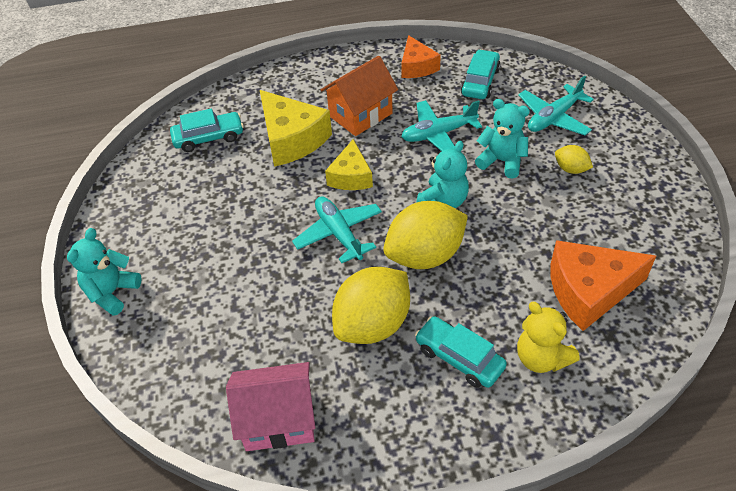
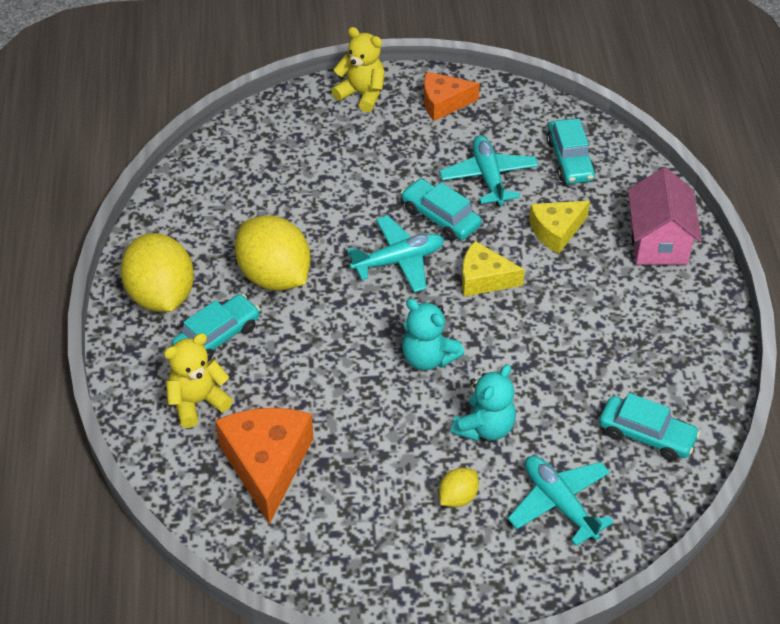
camera: 95 degrees right, 0 degrees up
(112, 292) = (362, 94): turquoise teddy bear -> yellow teddy bear
(278, 420) = (193, 202): pink house -> pink house (658, 242)
(282, 211) = (440, 217): none -> turquoise car
(291, 139) = (556, 231): yellow cheese -> yellow cheese, size x0.62
(360, 115) = (592, 298): orange house -> none
(417, 67) = (687, 369): orange cheese -> orange cheese (443, 103)
(425, 255) = (351, 329): yellow lemon -> yellow lemon (161, 295)
(438, 134) = (544, 371): turquoise plane -> turquoise plane (488, 177)

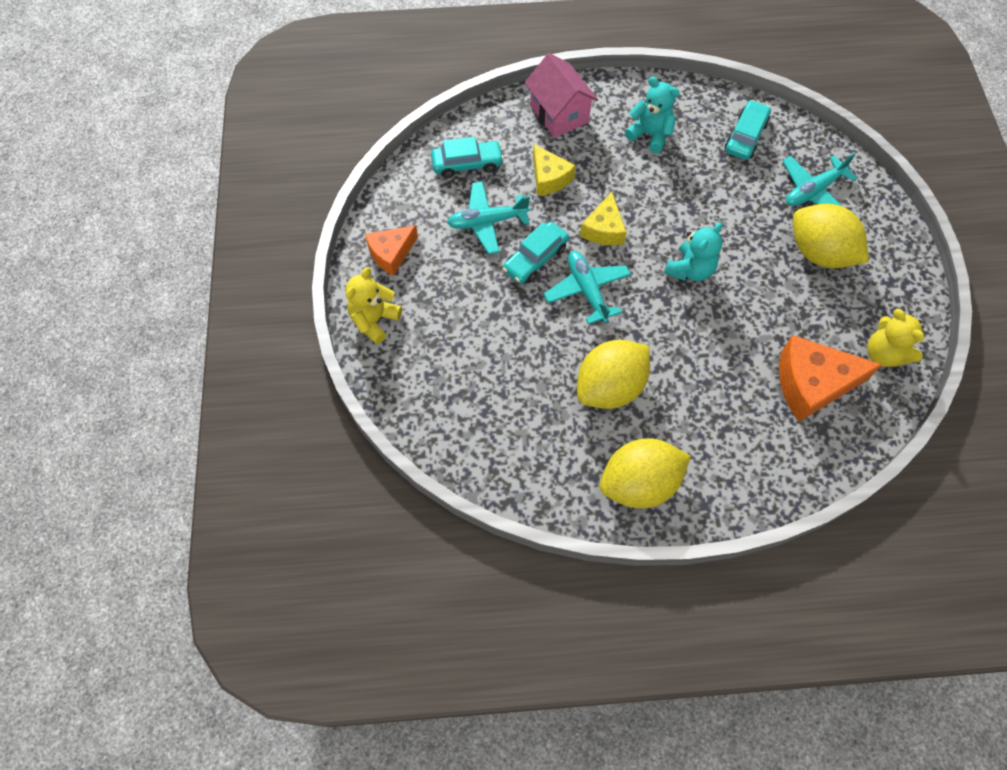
camera: 90 degrees left, 15 degrees up
(197, 402) = (757, 442): yellow teddy bear -> yellow teddy bear (883, 354)
(217, 336) = (683, 431): turquoise car -> none
(443, 103) = (391, 253): orange cheese -> orange cheese turned 60 degrees clockwise
(458, 497) = (819, 253): yellow lemon -> yellow lemon, size x2.14
(485, 427) = (753, 234): turquoise teddy bear -> turquoise teddy bear (650, 134)
(658, 242) = (559, 114): pink house -> pink house turned 60 degrees clockwise

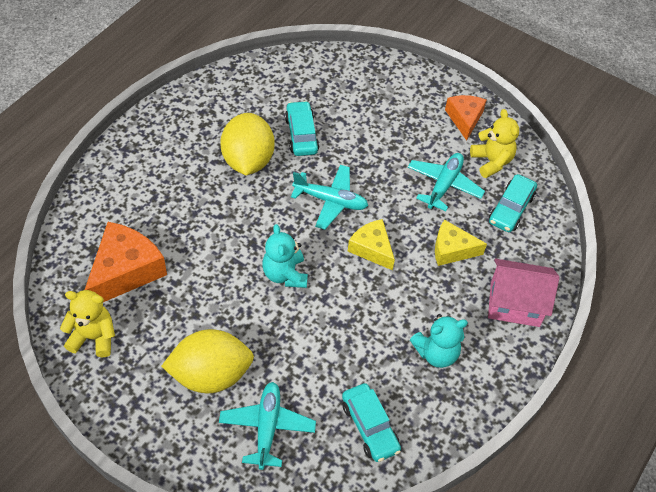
camera: 125 degrees right, 10 degrees down
(374, 320) = (417, 81): yellow teddy bear -> yellow teddy bear (491, 161)
(535, 258) = (385, 191): turquoise car -> turquoise car (301, 134)
(639, 483) = (173, 129): yellow lemon -> none

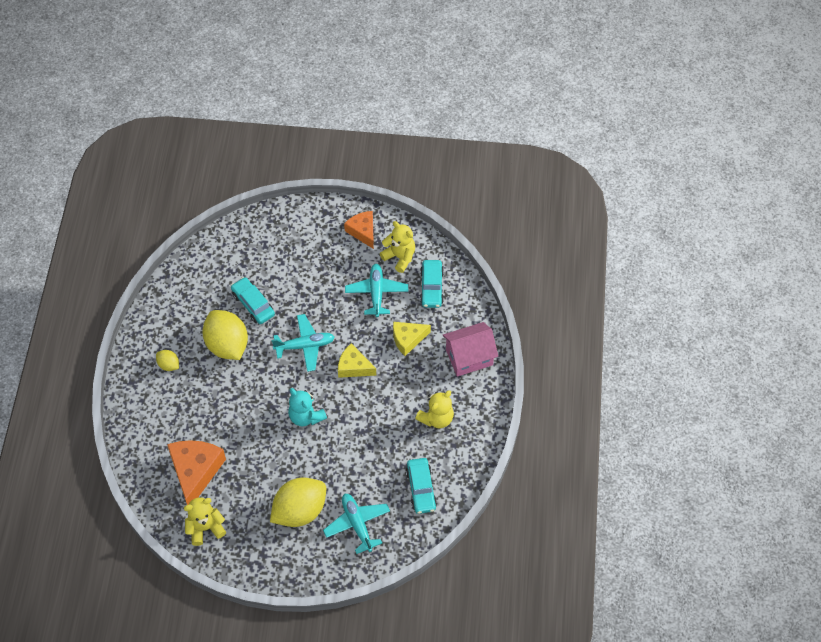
camera: 25 degrees left, 5 degrees up
(174, 151) = (169, 365): none -> yellow lemon
(370, 427) = (421, 489): turquoise car -> turquoise car turned 45 degrees clockwise
(436, 353) = (436, 418): turquoise teddy bear -> yellow teddy bear

